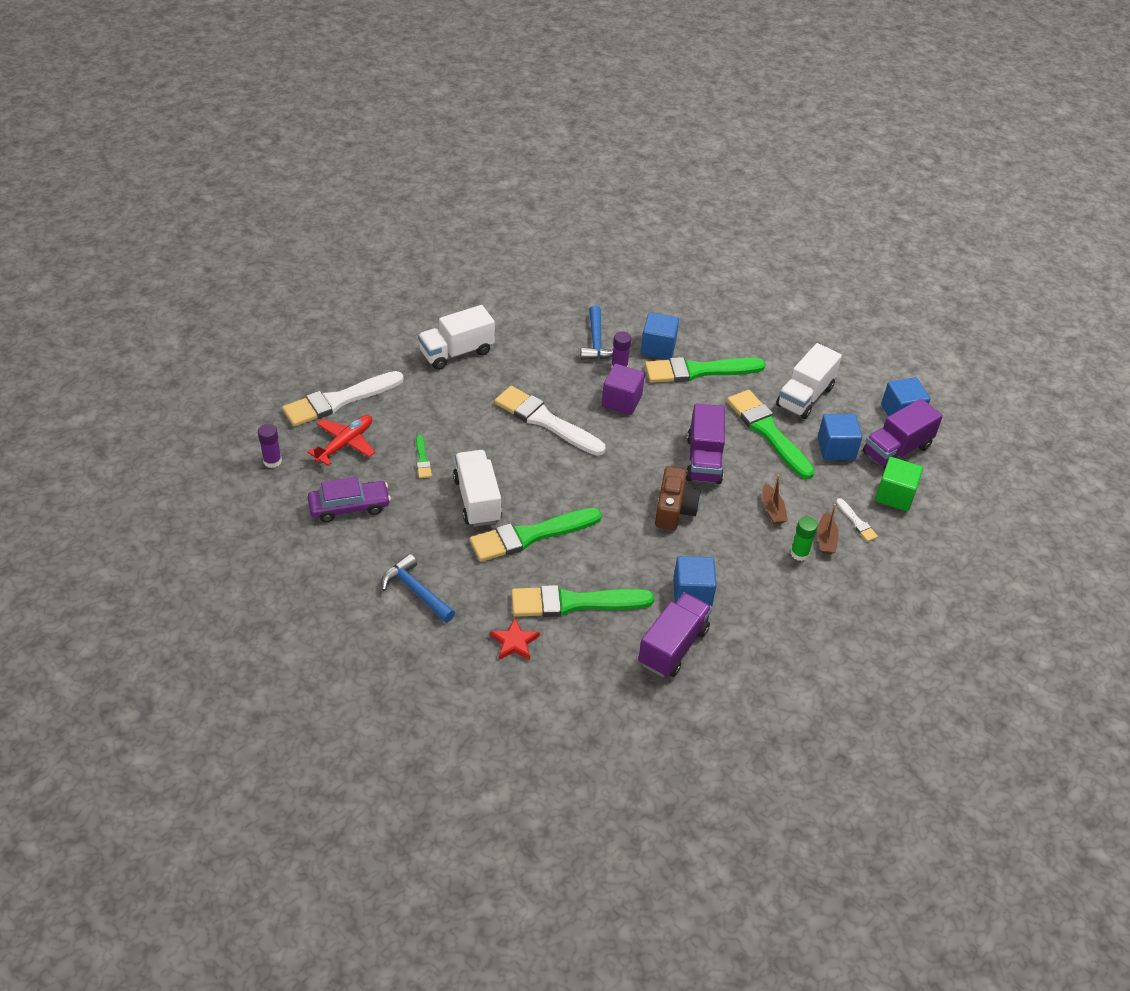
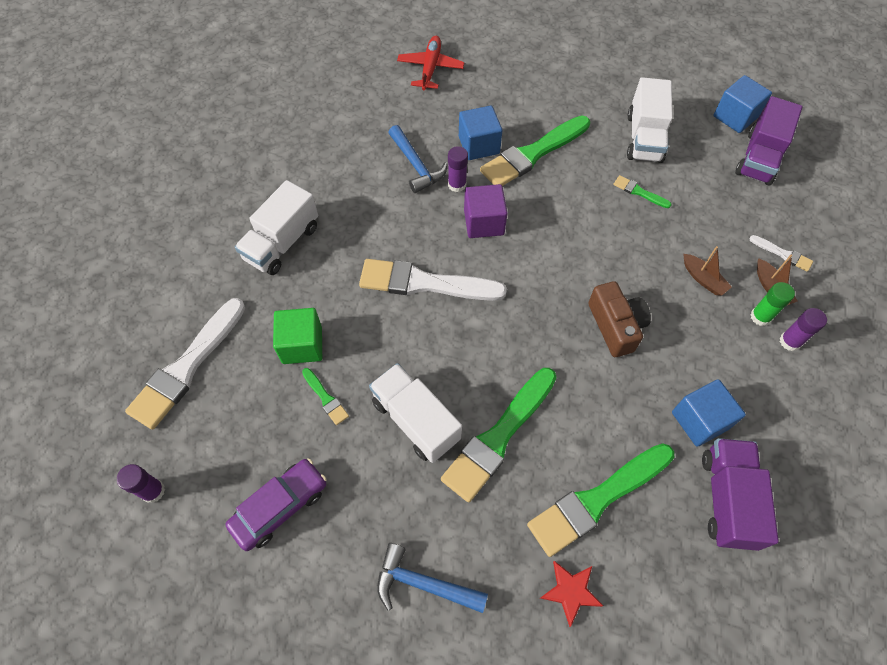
camera: 25 degrees left, 15 degrees up
(345, 444) = (226, 422): red plane -> red plane (430, 68)
(703, 460) = (604, 253): purple truck -> none
(768, 432) = (639, 192): green brush -> green brush, size x0.44
(810, 579) = (790, 341): none -> purple glue stick
(836, 448) = (709, 181): blue cube -> none
(894, 495) = (792, 207): green cube -> green cube (302, 345)

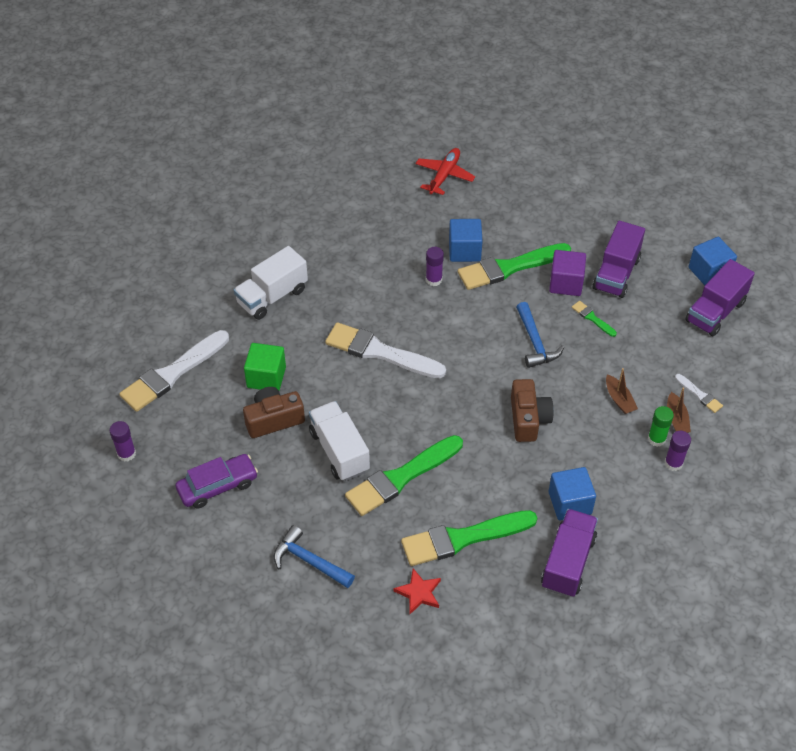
camera: 15 degrees right, 10 degrees down
(325, 398) = (273, 419): green brush -> brown camera
(416, 165) = (404, 257): blue hammer -> blue hammer (535, 342)
(484, 222) = (446, 315): purple cube -> purple cube (566, 283)
(644, 138) = (616, 273): white truck -> purple truck

